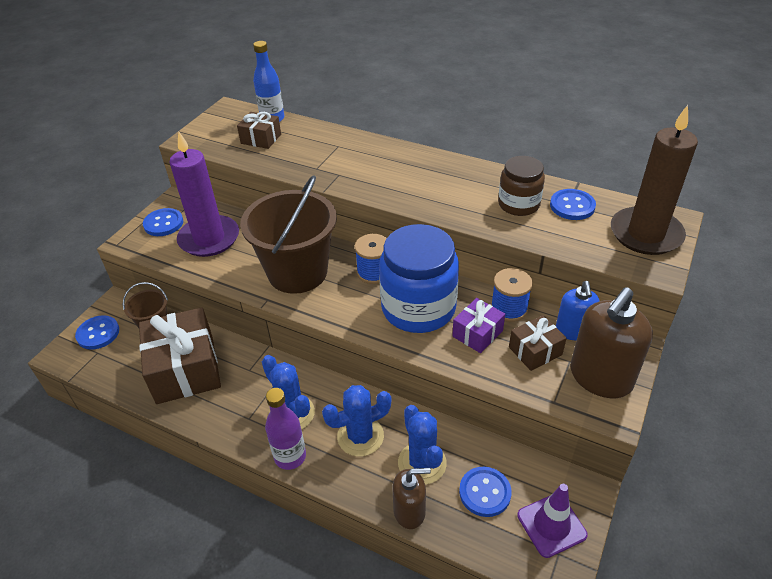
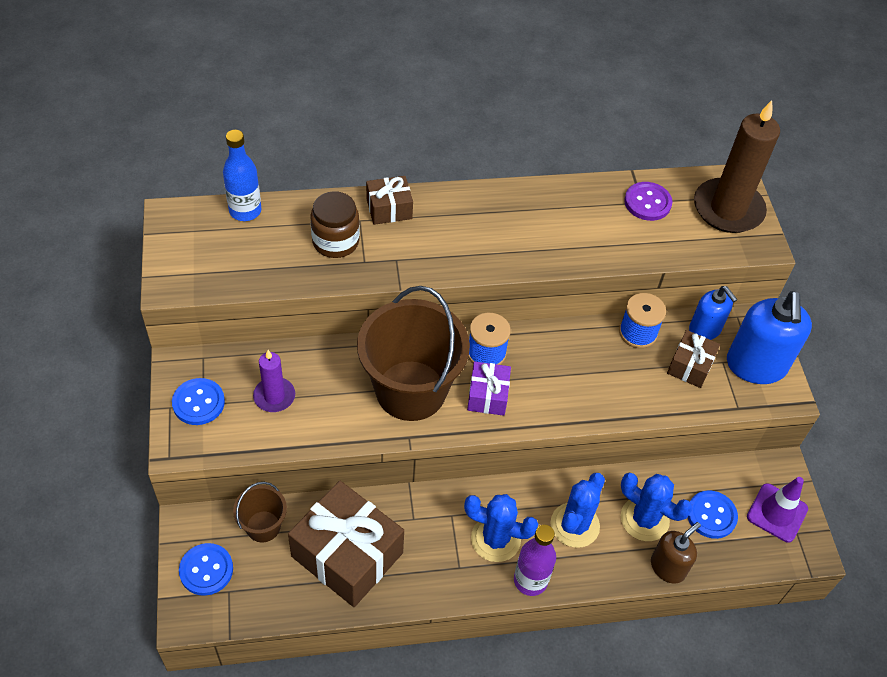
camera: 40 degrees left, 10 degrees up
(209, 239) = (274, 396): purple candle -> purple candle, size x0.53
(261, 139) = (261, 246): brown gift -> brown gift (389, 209)
(418, 308) = (560, 372): blue jar -> none
(477, 333) = (631, 373): purple gift -> purple gift (487, 395)
(518, 204) = (600, 221): brown jar -> brown jar (335, 241)
(572, 206) = (647, 203): blue button -> purple button
(600, 377) = (756, 365): brown soap dispenser -> blue soap dispenser

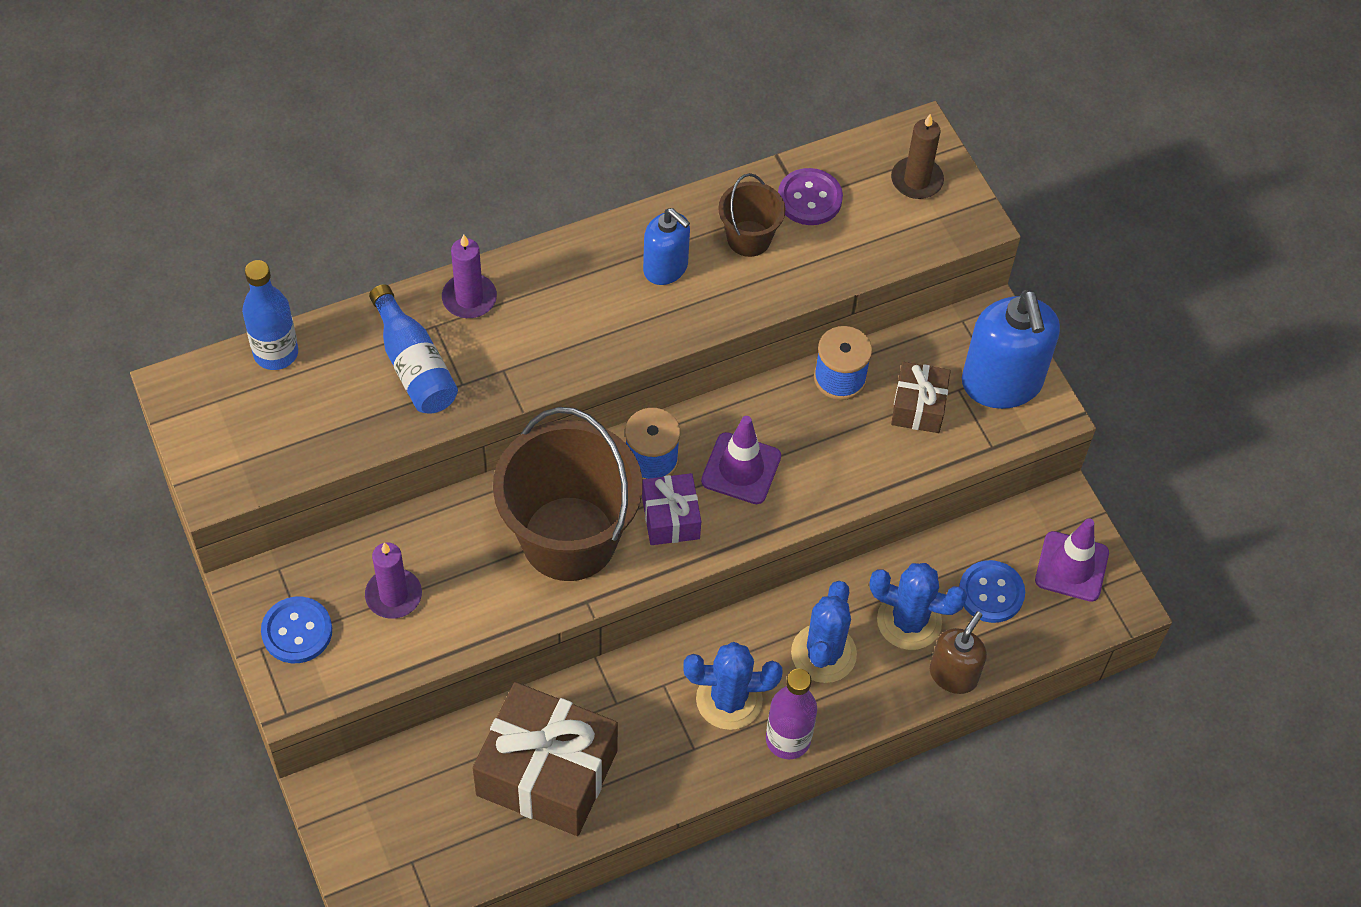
camera: 15 degrees left, 5 degrees up
(206, 570) = (373, 843): blue button -> none
(263, 526) = (426, 767): brown bucket -> brown bucket (749, 238)
(335, 241) = (414, 365): brown jar -> blue bottle
(389, 209) = (469, 298): brown gift -> purple candle
(548, 375) = (741, 469): none -> purple traffic cone
(705, 329) = (925, 350): blue soap dispenser -> blue soap dispenser (666, 268)
(728, 209) = (916, 180): brown candle -> brown candle, size x0.53

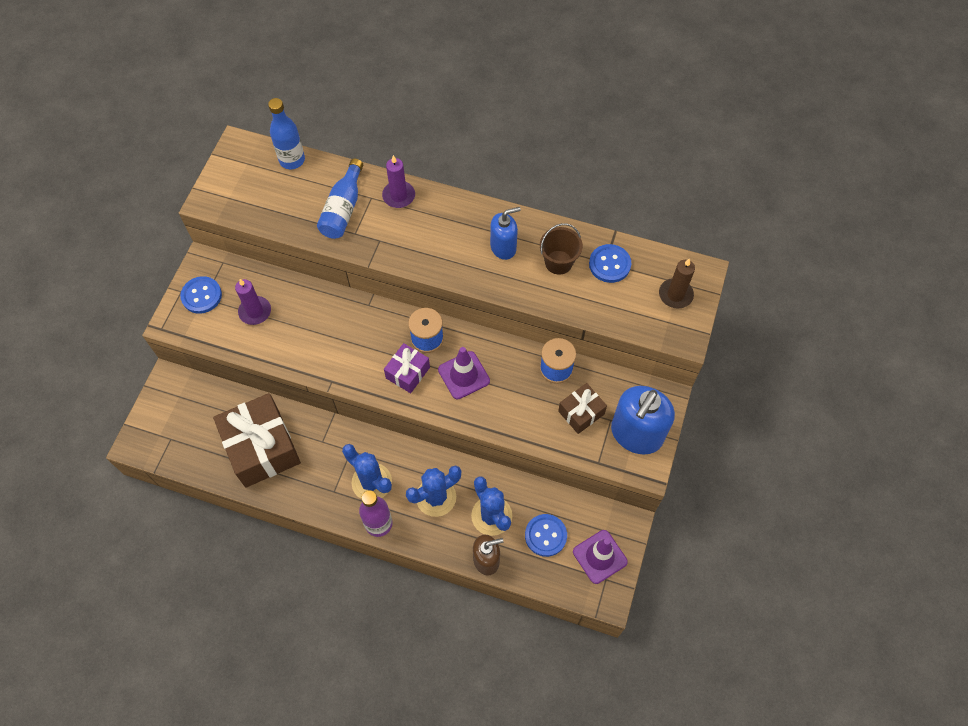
camera: 45 degrees right, 5 degrees up
(569, 538) = (353, 346): brown bucket -> none
(666, 268) = (503, 247): blue soap dispenser -> blue soap dispenser turned 105 degrees counterclockwise
(809, 198) = (609, 264): purple button -> blue button

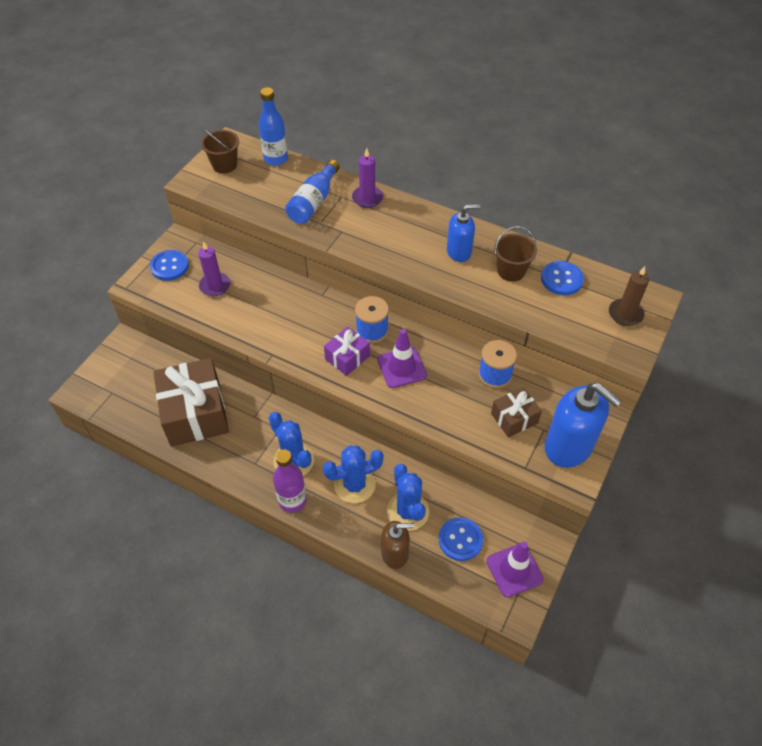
camera: 10 degrees right, 10 degrees down
(238, 175) = (224, 165): none -> brown bucket
(636, 434) = (568, 447): blue soap dispenser -> blue soap dispenser turned 90 degrees counterclockwise

